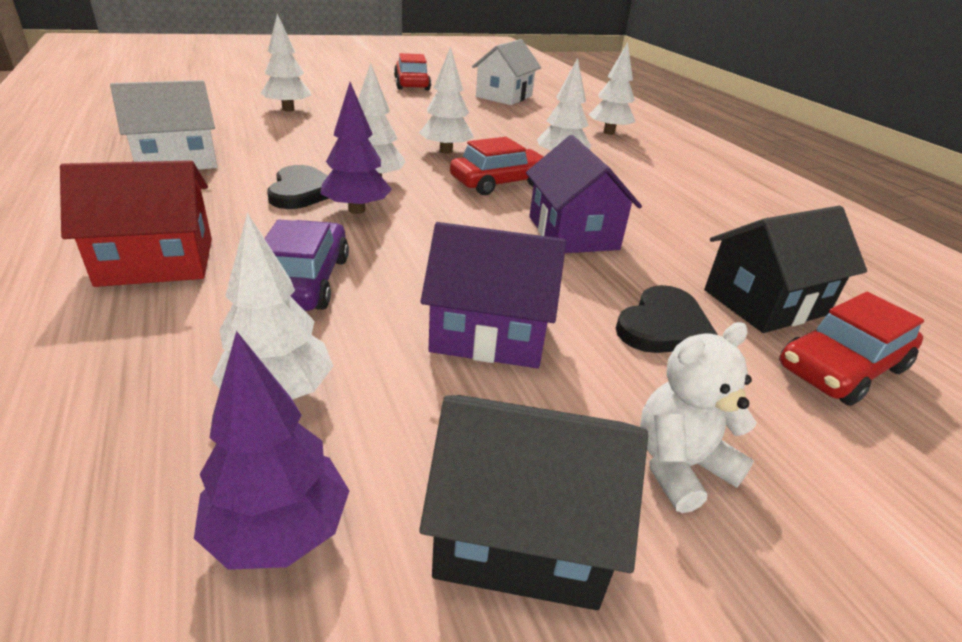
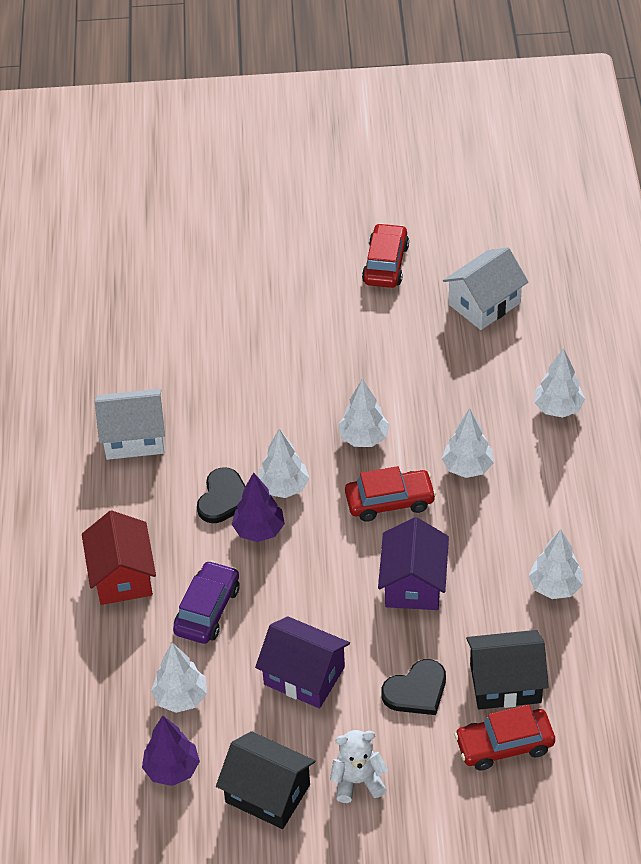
camera: 25 degrees right, 15 degrees up
(156, 261) = (122, 576): red house -> red house turned 75 degrees clockwise
(288, 109) = (236, 335): white tree -> white tree (555, 587)

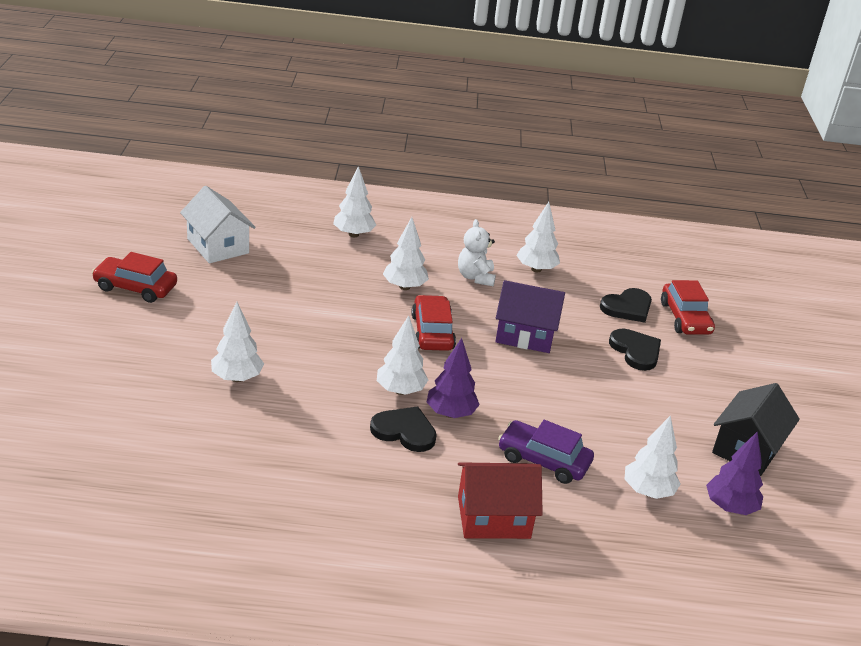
camera: 90 degrees left, 15 degrees down
(134, 437) = (301, 487): white house -> none
(304, 676) = (621, 409): purple house -> none
(358, 781) = (727, 396): white teddy bear -> white teddy bear (475, 277)
(364, 438) = (353, 334): white tree -> white tree (237, 378)
(505, 683) = (627, 307): black house -> black heart

